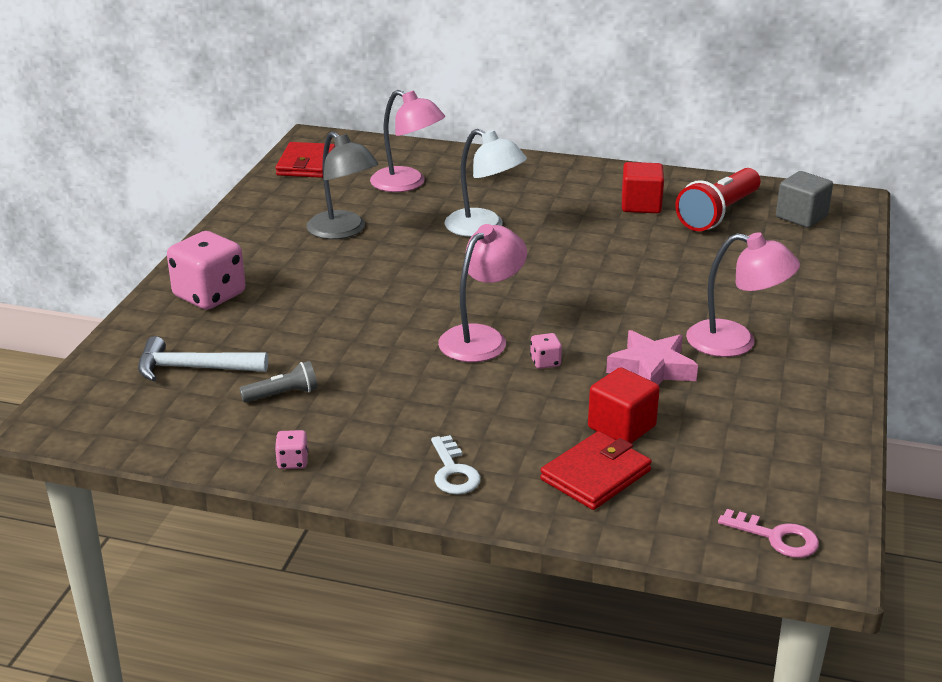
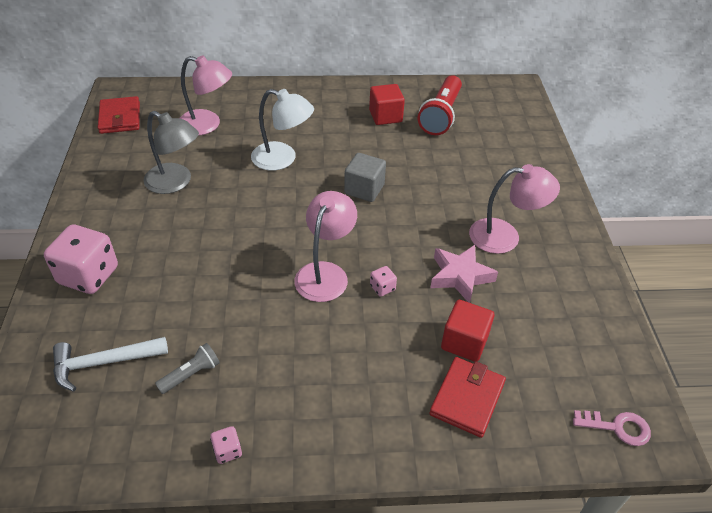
camera: 20 degrees left, 15 degrees up
(453, 472) = (361, 425): white key -> none
(801, 217) = (495, 108): grey cube -> grey cube (364, 189)

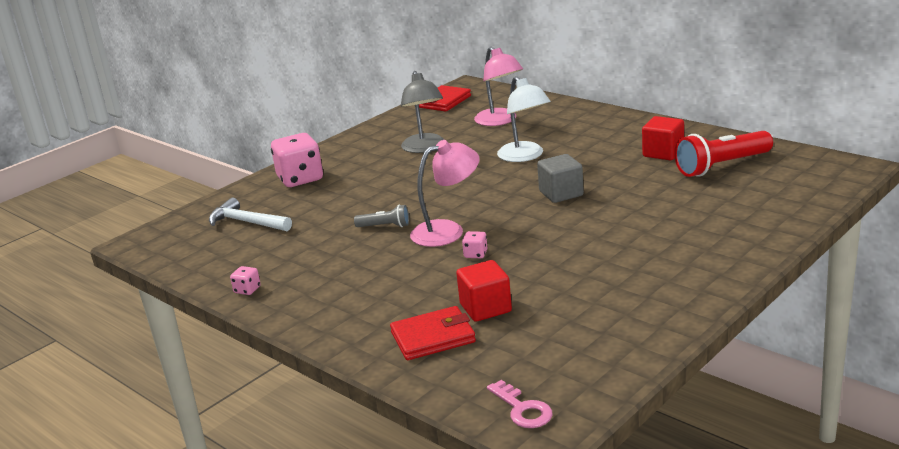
camera: 50 degrees right, 20 degrees down
(191, 374) = (283, 247): grey flashlight -> grey flashlight (385, 226)
(460, 276) = (550, 271): pink star -> none
(505, 236) = (637, 263): pink lamp -> none

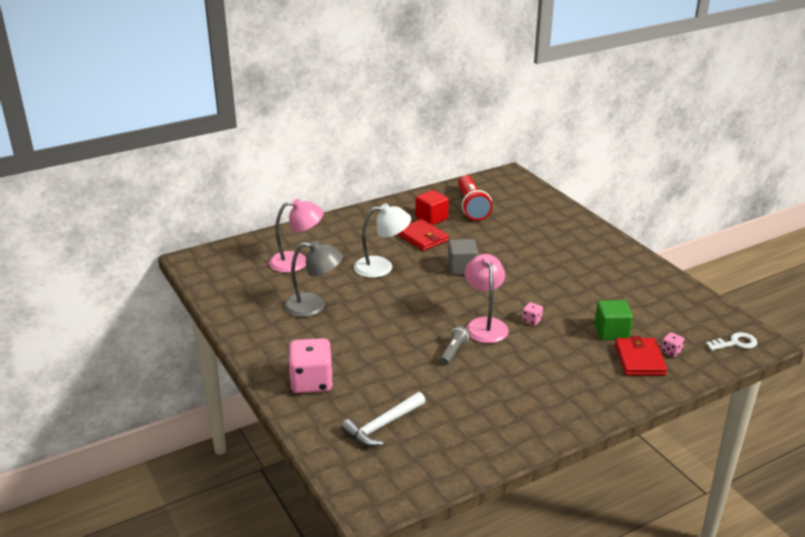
camera: 75 degrees left, 5 degrees up
(247, 290) = (519, 438): pink dice -> pink dice (671, 351)
(444, 101) = (216, 277): red wallet -> red wallet (422, 237)
(485, 308) = (611, 332): red cube -> green cube
(522, 409) = (735, 343): pink key -> white key

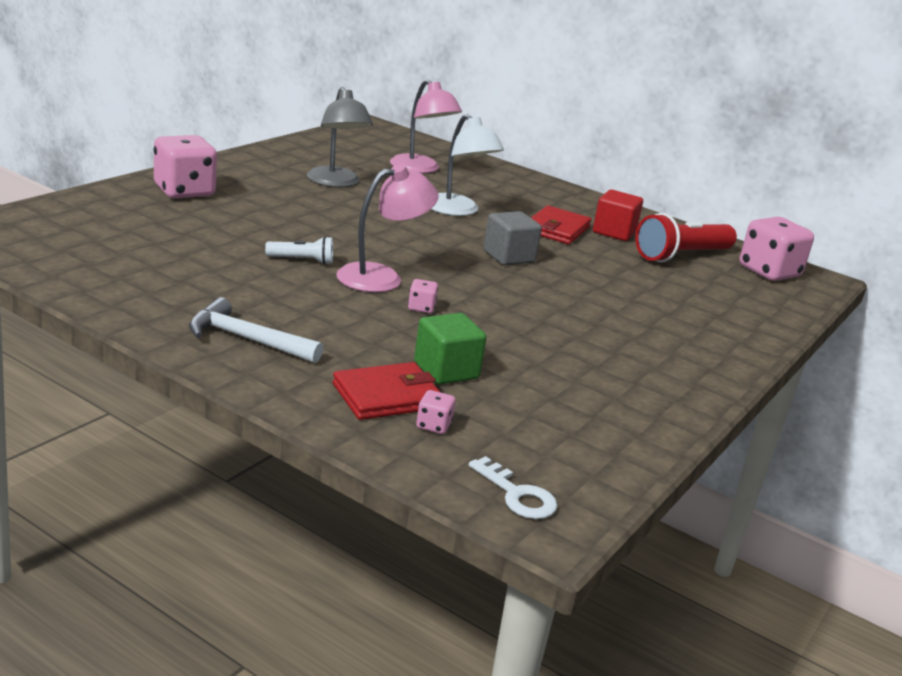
camera: 60 degrees right, 5 degrees down
(382, 425) = (120, 230): white hammer -> white hammer (247, 339)
(453, 351) = (302, 260): grey flashlight -> white flashlight
(499, 186) = (769, 272): none -> pink dice

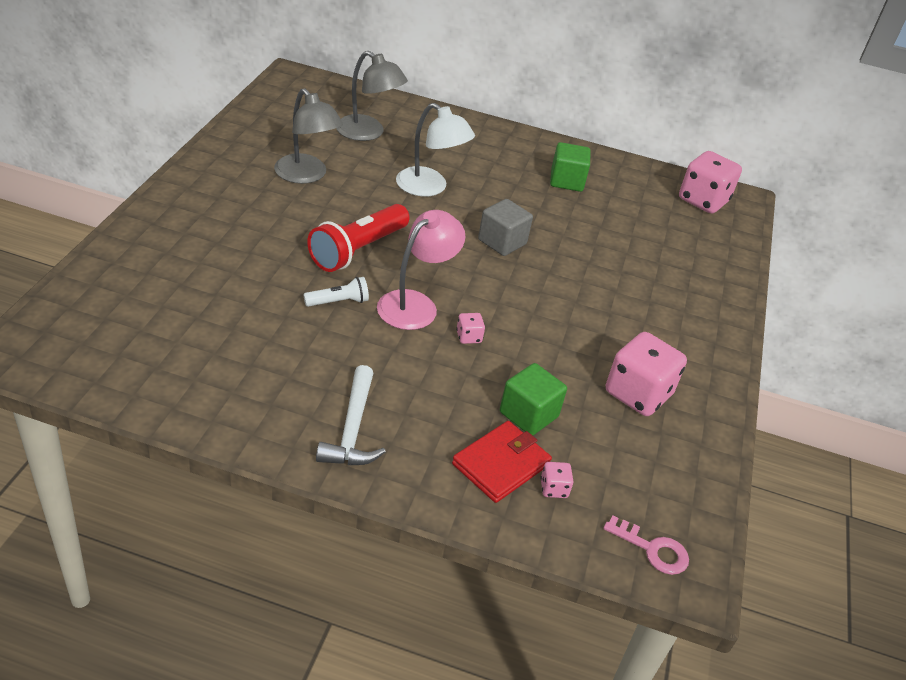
camera: 20 degrees left, 15 degrees up
(184, 191) = (179, 229): pink dice -> pink dice (638, 394)
(247, 339) = (352, 429): white hammer -> white hammer turned 90 degrees counterclockwise
(420, 169) = (368, 133): pink lamp -> grey lamp
(517, 495) = (652, 549): white key -> pink key
(557, 229) = (521, 190): red wallet -> none
(614, 232) = (566, 181): red cube -> green cube
(681, 256) = (631, 199): red flashlight -> red flashlight (358, 250)

